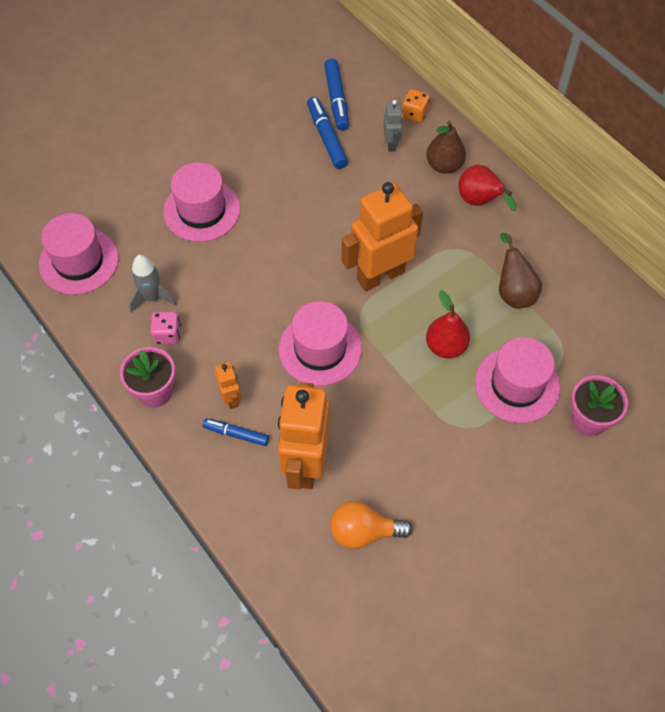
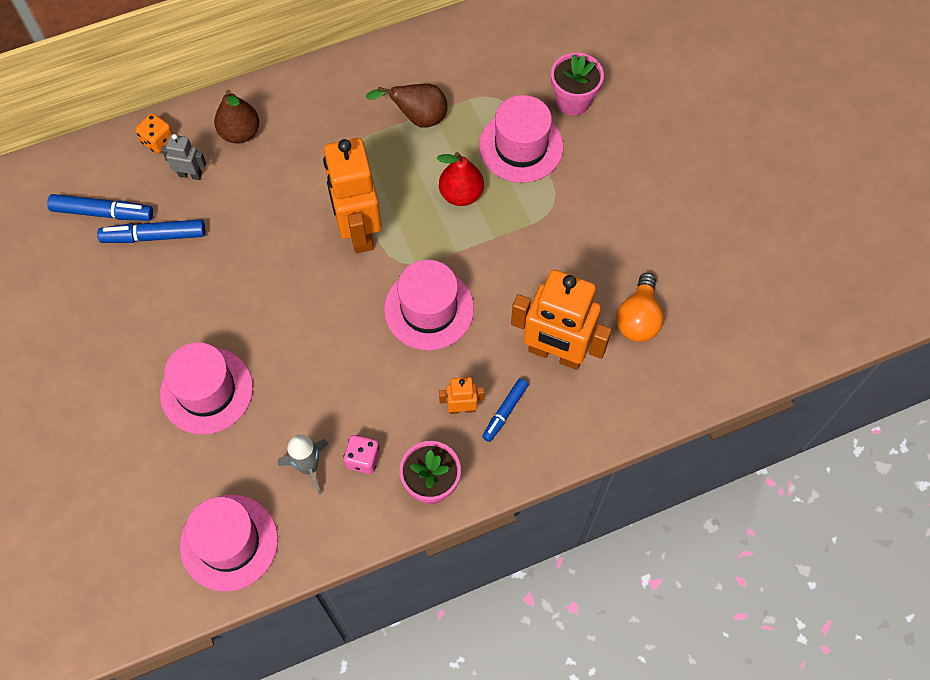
camera: 75 degrees left, 5 degrees up
(480, 202) = (299, 114): red pear -> none

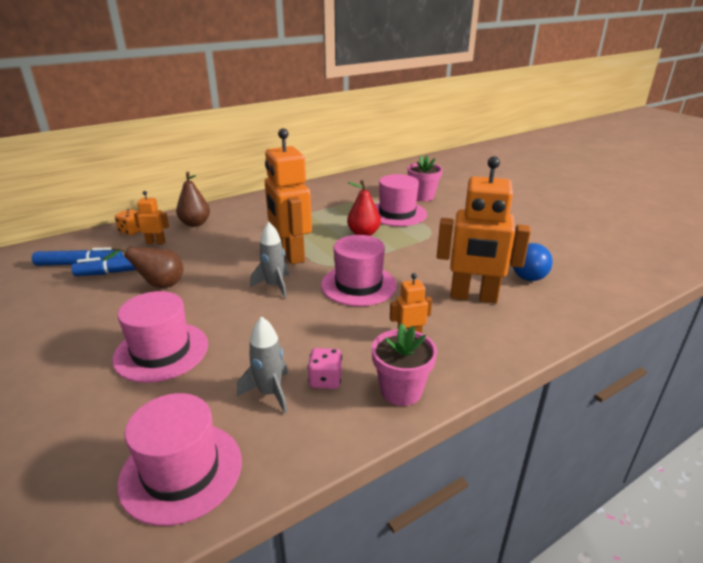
camera: 10 degrees left, 35 degrees down
(190, 174) = (156, 242): grey robot -> orange robot
(331, 295) = (274, 286): none -> grey rocket
(418, 117) = (322, 209): brown pear -> brown pear (158, 285)
(505, 412) = (449, 334): blue marker -> none
(638, 318) = (526, 274): orange light bulb -> blue light bulb

